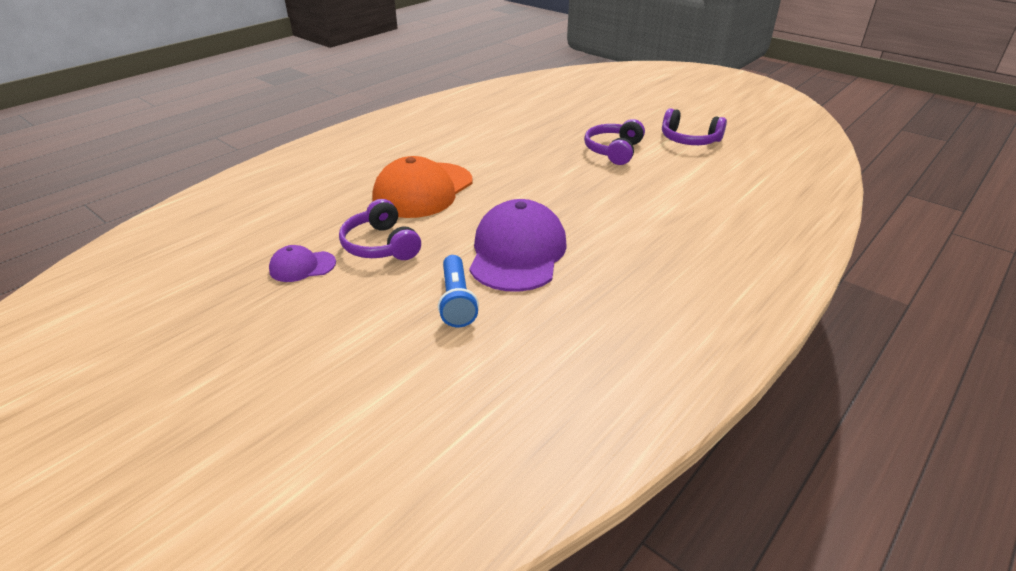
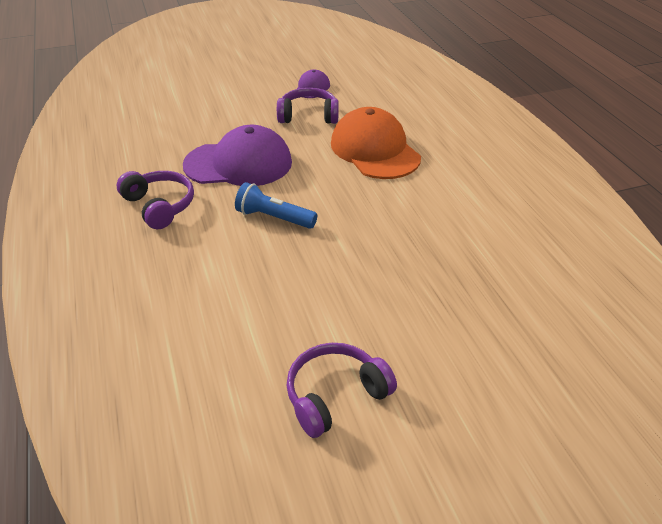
camera: 120 degrees right, 5 degrees up
(456, 301) = (215, 126): blue flashlight -> blue flashlight (274, 218)
(517, 252) = (238, 164): purple cap -> purple cap turned 45 degrees counterclockwise
(614, 151) = (360, 299): purple headphones -> purple headphones (159, 206)

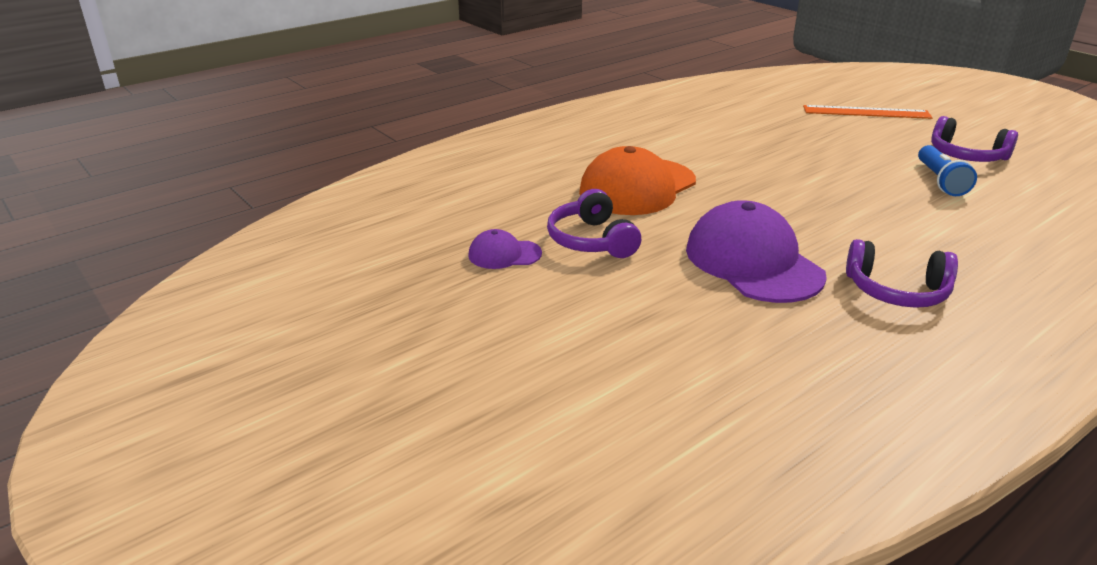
camera: 110 degrees left, 10 degrees down
(159, 206) = (896, 291): purple headphones -> purple headphones turned 105 degrees counterclockwise
(274, 218) = (821, 217): blue flashlight -> blue flashlight (940, 181)
(509, 379) = (866, 112): none -> orange ruler

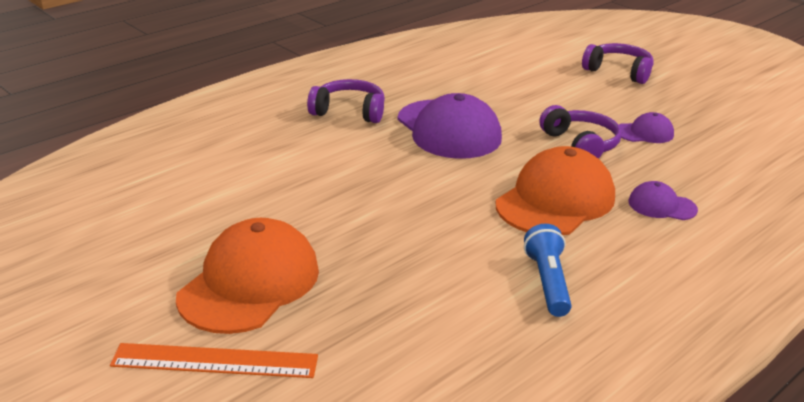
camera: 175 degrees right, 0 degrees up
(538, 182) = (662, 206): none -> purple cap
(876, 141) = (249, 283): none -> orange cap
(940, 181) = (224, 215): blue flashlight -> blue flashlight (548, 282)
(966, 156) = (152, 257): purple headphones -> purple headphones (618, 71)

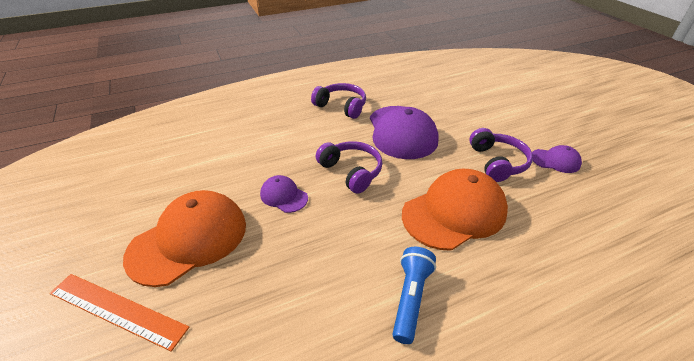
camera: 20 degrees right, 10 degrees up
(618, 71) = (553, 103): purple headphones -> purple headphones (351, 171)
(662, 206) = (545, 237): purple cap -> purple cap (283, 196)

